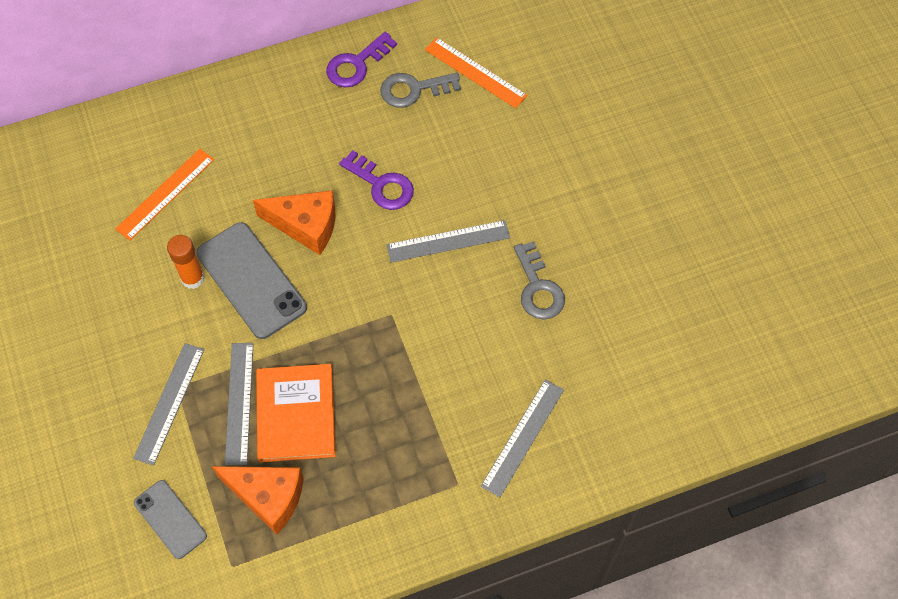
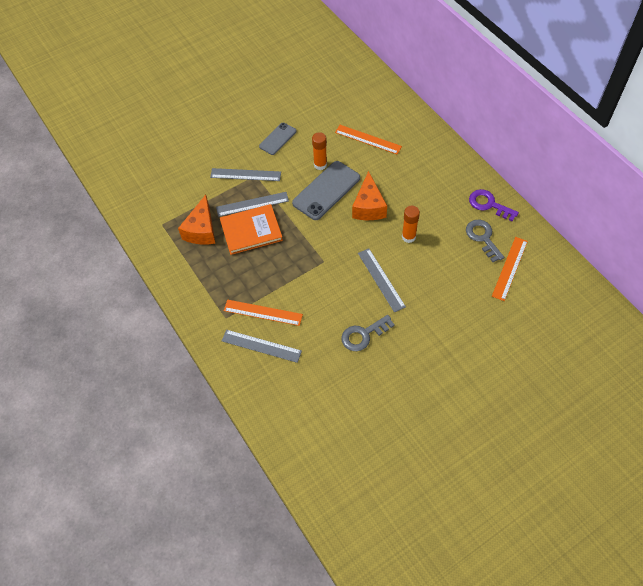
camera: 80 degrees right, 5 degrees down
(170, 519) = (182, 192): grey phone -> grey phone (278, 139)
(382, 185) = (408, 237): purple key -> orange glue stick
(462, 424) = (263, 312): none -> orange ruler

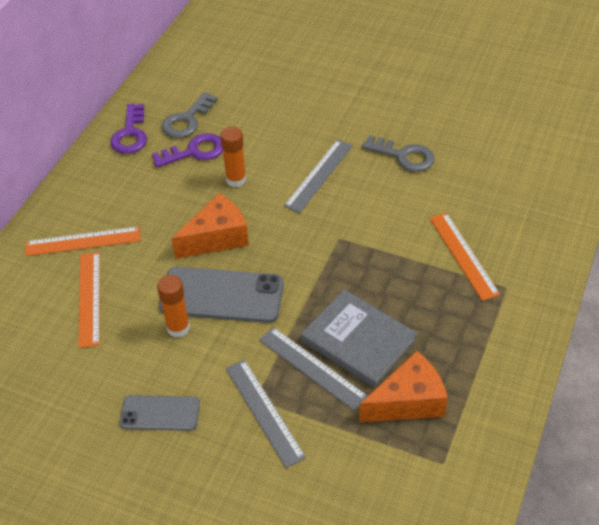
camera: 125 degrees left, 10 degrees down
(251, 231) = (358, 340): orange book -> grey book
(261, 346) = (505, 232): grey ruler -> none
(449, 228) = (194, 151): none -> purple key
(509, 268) = (214, 86): orange ruler -> orange ruler (83, 241)

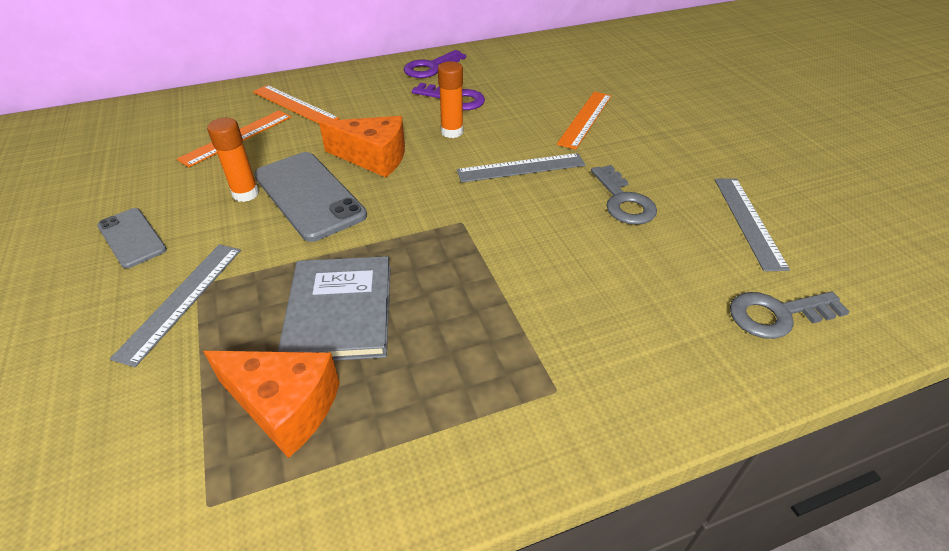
camera: 45 degrees right, 5 degrees down
(187, 120) = (481, 80): grey key -> grey key (777, 315)
(312, 368) = (270, 300): grey ruler -> grey ruler (748, 221)
(463, 255) = (555, 321): orange ruler -> orange ruler (585, 119)

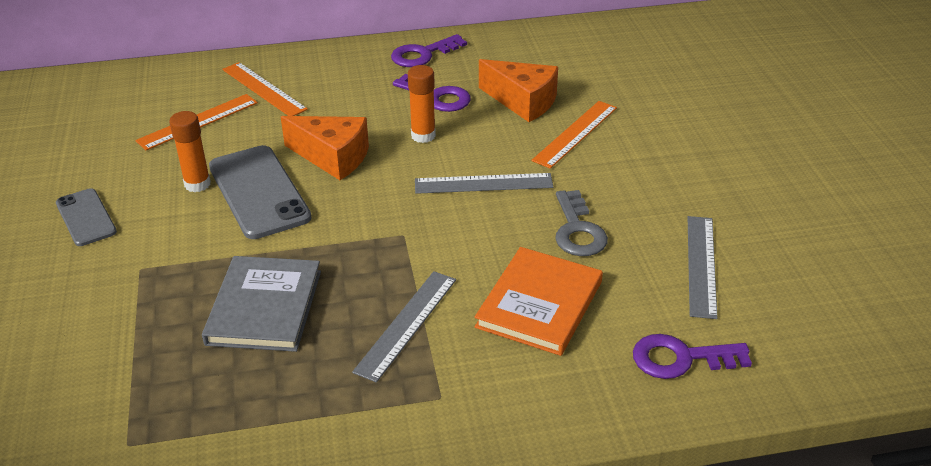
camera: 10 degrees right, 5 degrees down
(181, 300) = (125, 281): grey ruler -> grey ruler (406, 324)
(285, 407) = (201, 380): orange cheese -> orange cheese (523, 102)
(618, 275) = (539, 304): none -> orange book
(777, 315) = (681, 358): grey key -> purple key

